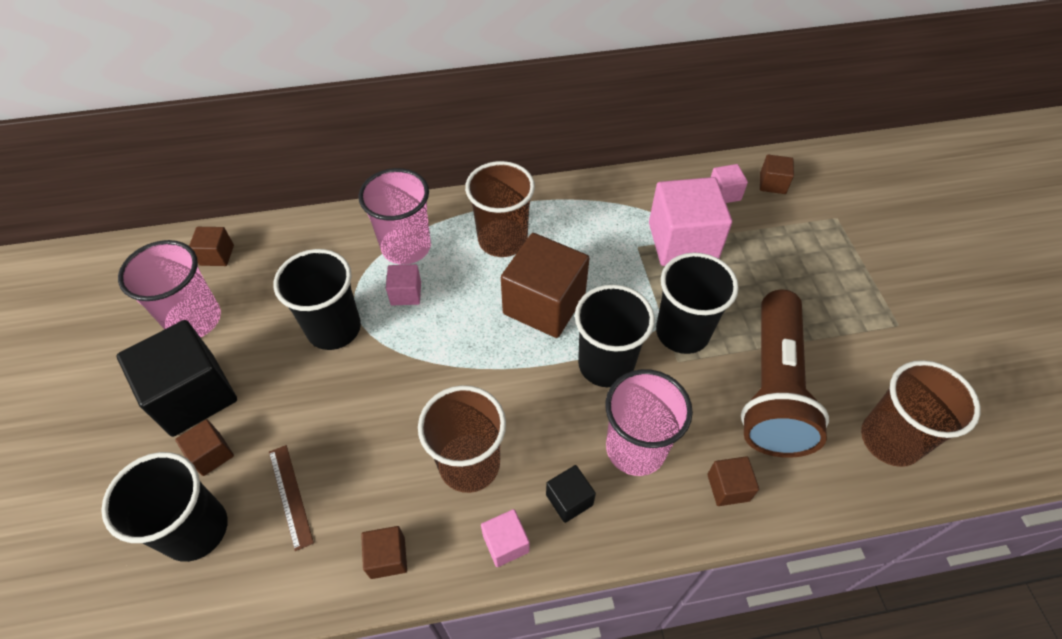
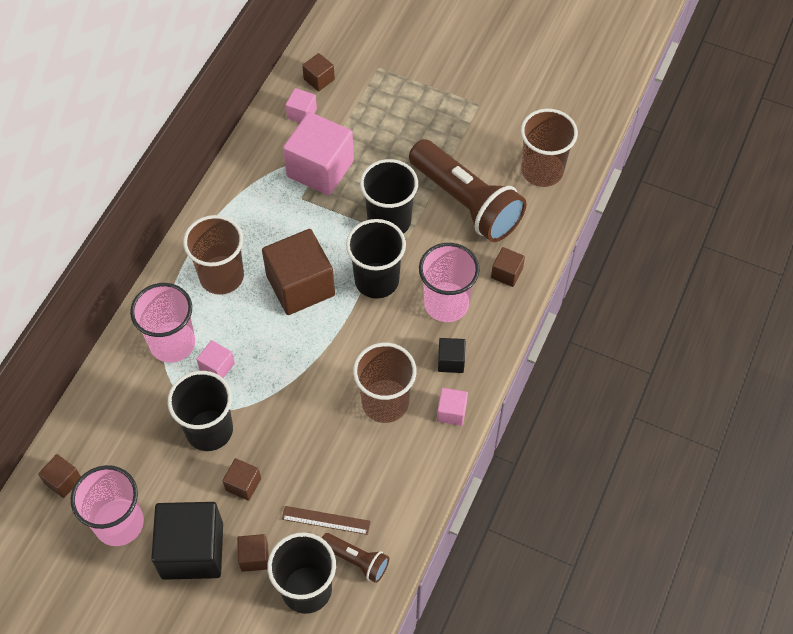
camera: 55 degrees left, 5 degrees up
(256, 560) = (356, 560): none -> brown flashlight
(387, 557) = (411, 482): brown cube -> brown cube (243, 484)

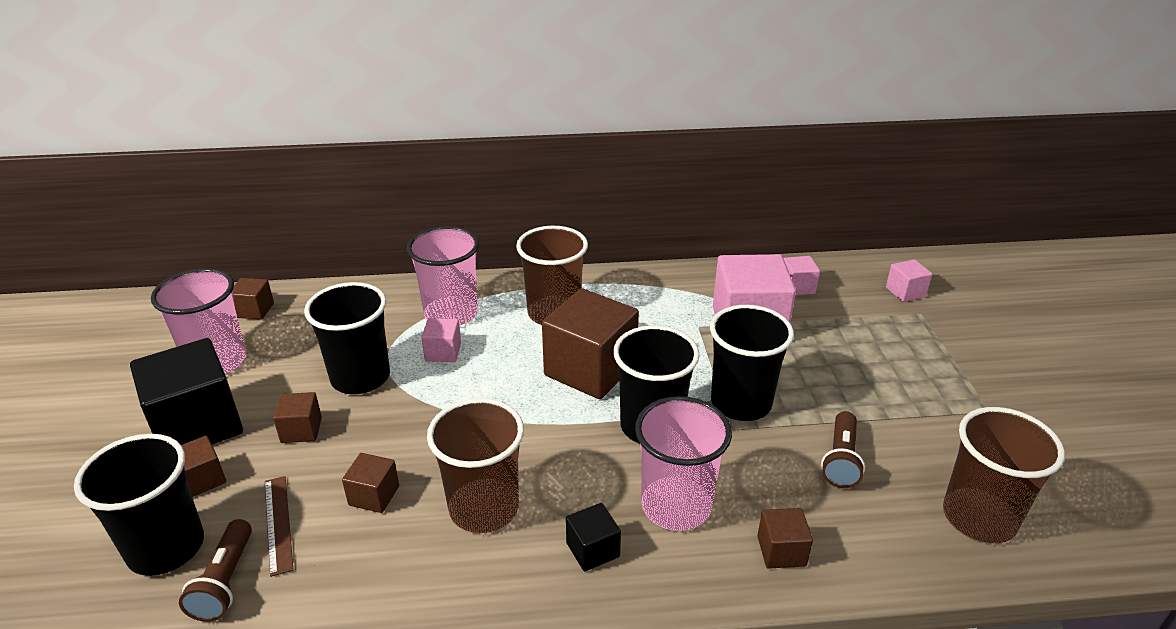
camera: 60 degrees right, 25 degrees down
(319, 79) = (851, 282): brown cube -> brown cube (374, 495)
(451, 412) = (512, 587): pink cube -> pink cube (905, 292)
(466, 202) = (841, 460): brown flashlight -> brown flashlight, size x0.47

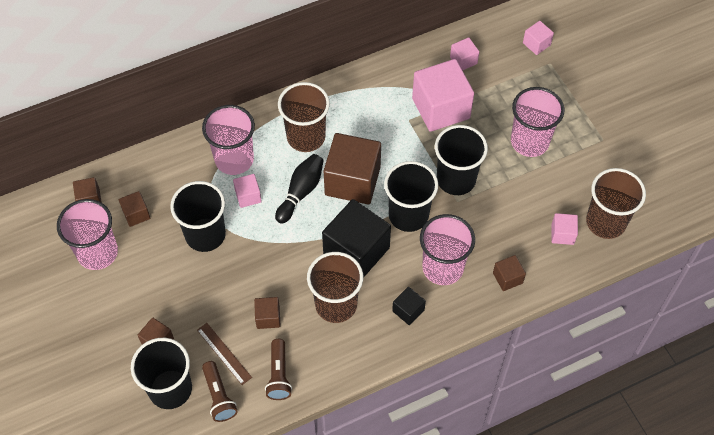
camera: 20 degrees left, 25 degrees up
(198, 425) = (124, 305): black cube -> black cube (356, 251)
(301, 430) = (194, 287): brown cube -> brown cube (136, 214)
(513, 365) = (301, 192): none -> black bowling pin
(841, 460) = (525, 205): brown flashlight -> brown flashlight (279, 375)
(869, 387) = (529, 141): none -> pink cup
(896, 514) = (562, 234): none -> pink cube

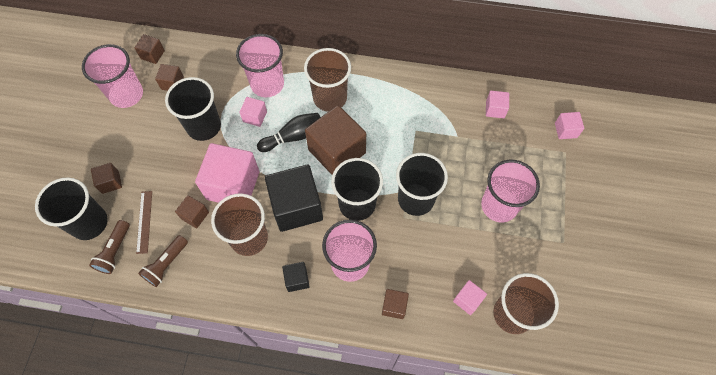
camera: 35 degrees right, 5 degrees up
(441, 108) = (448, 136): pink cube -> pink cube (233, 185)

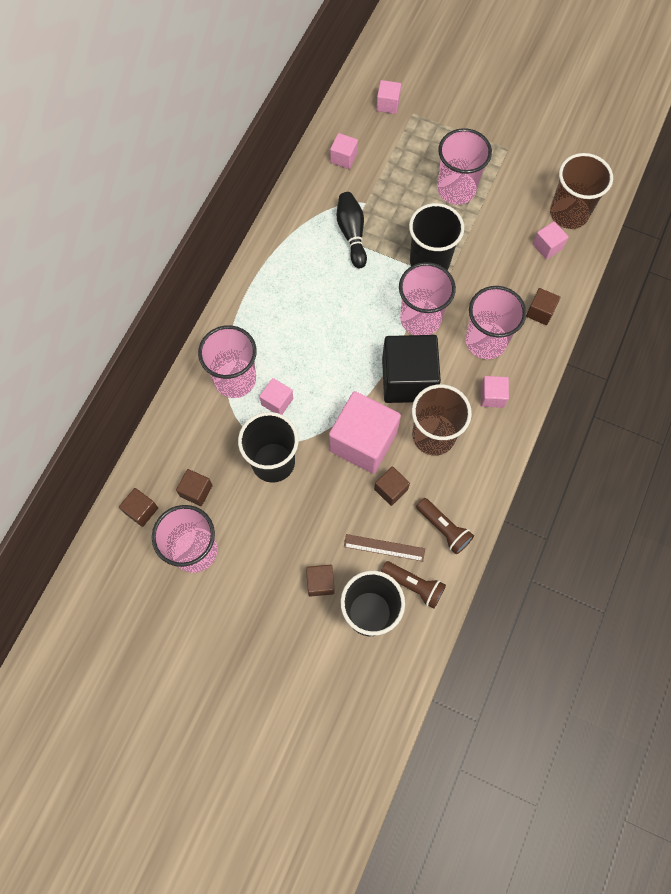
camera: 75 degrees left, 5 degrees up
(293, 137) = (317, 365): black bowling pin -> black bowling pin (352, 234)
(297, 279) = (492, 396): black cube -> pink cube
(330, 98) = (277, 315): brown cup -> none
(337, 151) = (350, 324): brown cube -> none
(357, 204) = (420, 319): black cup -> pink cup

